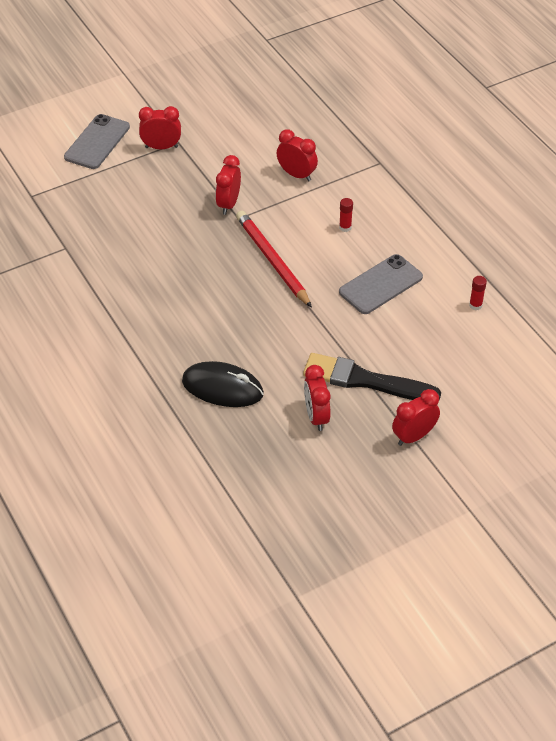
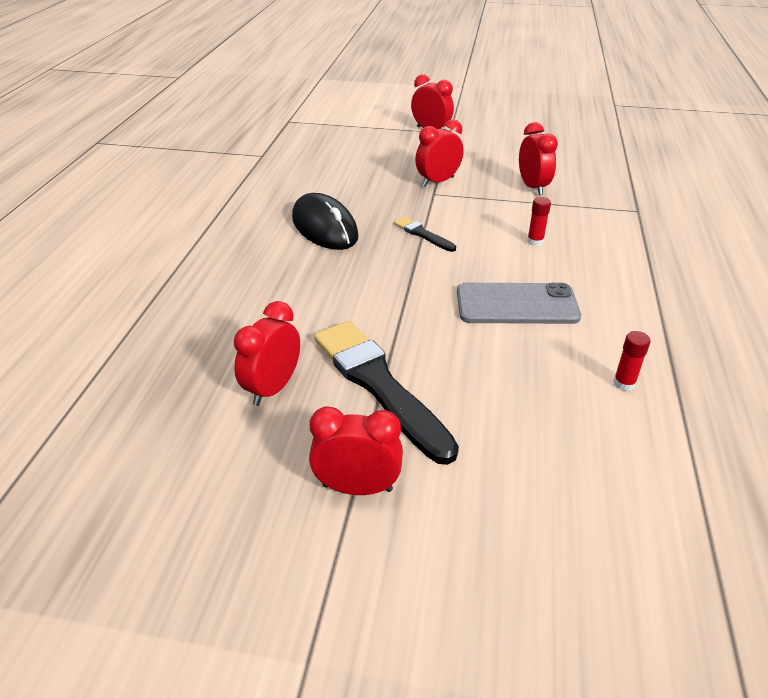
camera: 40 degrees right, 10 degrees down
(97, 142) = (384, 112): grey phone -> none
(222, 388) = (223, 307): black mouse -> black mouse (324, 227)
(272, 260) = (422, 234): red pencil -> black brush

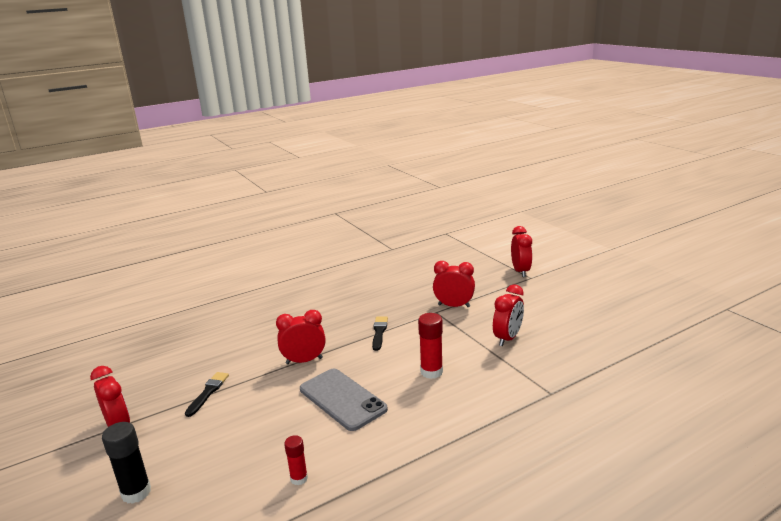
camera: 50 degrees right, 15 degrees down
(273, 388) = (176, 365): red clock -> red clock (304, 361)
(324, 227) = (341, 303): black mouse -> none
(379, 385) = (208, 392): black brush -> black brush, size x0.48
(528, 515) = (136, 492): none -> black glue stick
(535, 242) = (431, 372): red glue stick -> red glue stick, size x1.61

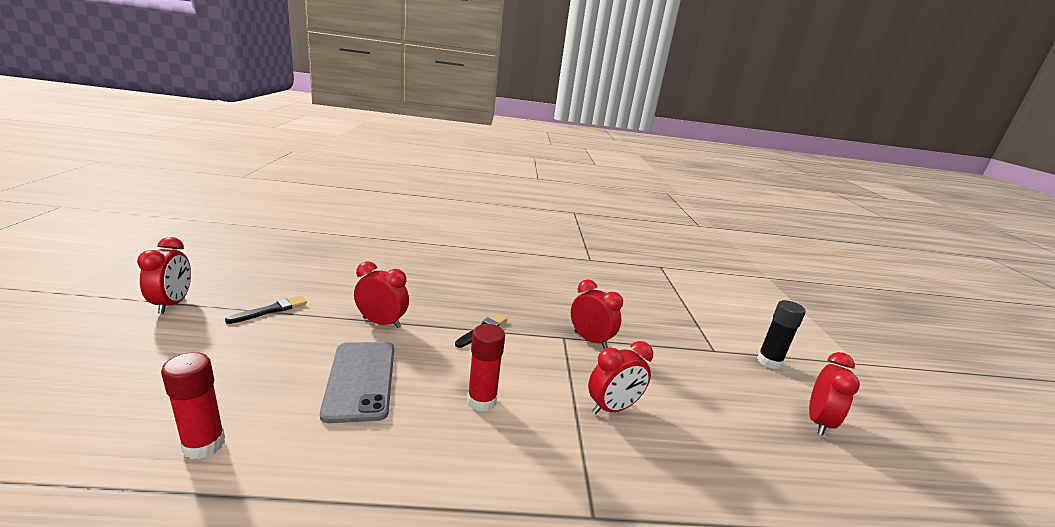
camera: 25 degrees right, 0 degrees up
(136, 492) = (86, 369): black glue stick -> black glue stick (769, 362)
(299, 478) = (204, 444): red glue stick -> red glue stick, size x1.61
(520, 271) = (708, 338): red clock -> red clock (818, 421)

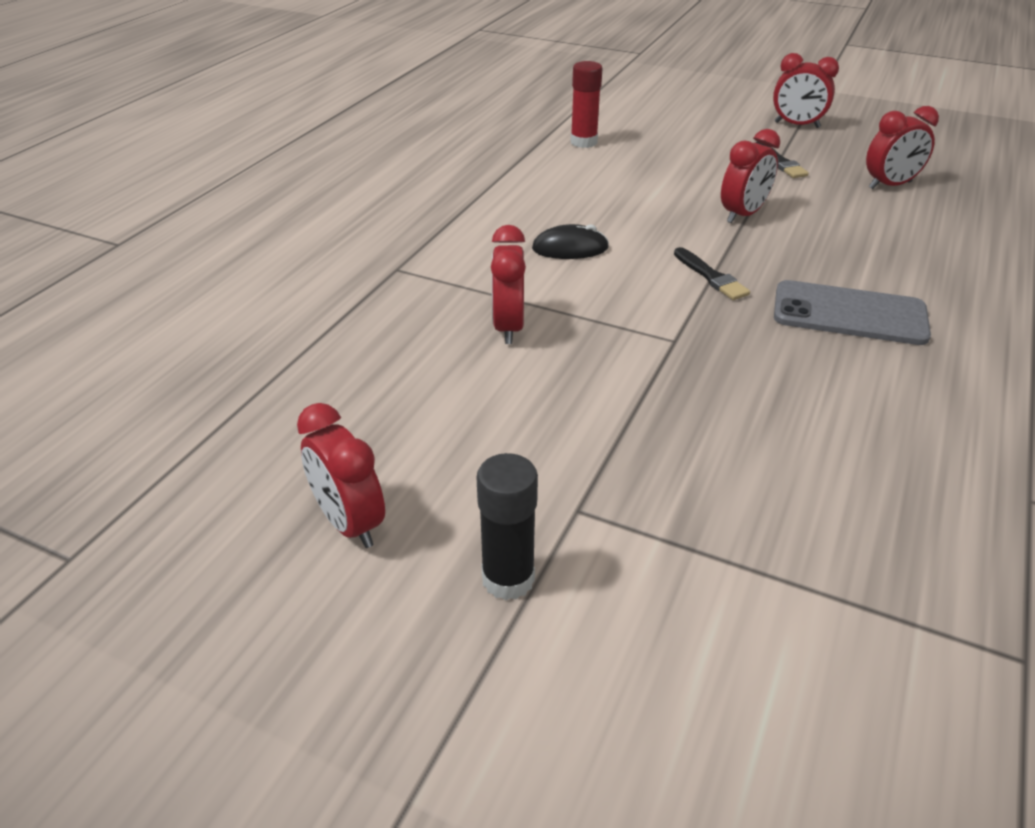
camera: 120 degrees right, 15 degrees up
(360, 380) = (634, 195): grey phone -> grey phone (849, 314)
(482, 401) = (570, 248): red glue stick -> black mouse
(590, 340) = (659, 363): red clock -> red clock (890, 185)

